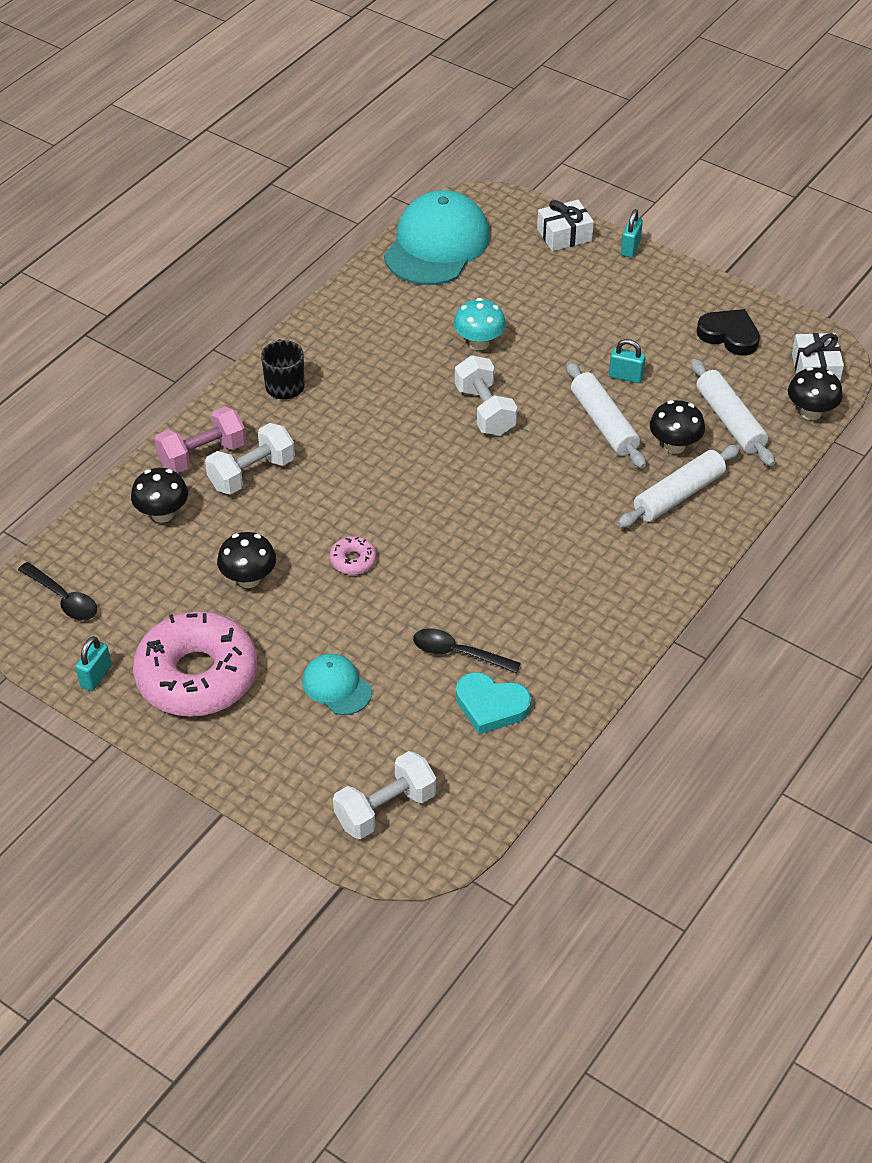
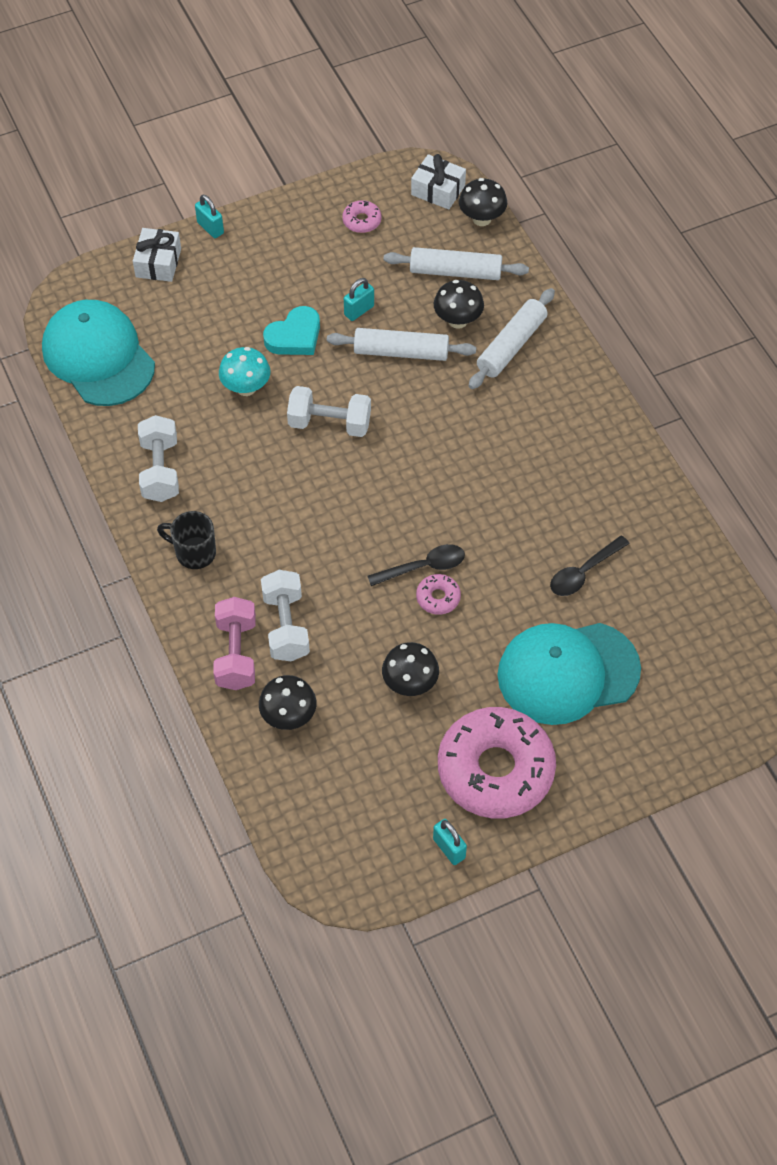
camera: 60 degrees left, 10 degrees up
(64, 599) = (341, 838): black spoon -> black spoon (423, 567)
(336, 686) = (567, 672): turquoise cap -> turquoise cap, size x2.03
(385, 809) = (710, 696): white dumbbell -> white dumbbell (160, 470)
(491, 706) = (650, 576): turquoise heart -> turquoise heart (294, 336)
(678, 495) = (511, 346): white rolling pin -> white rolling pin turned 45 degrees clockwise
(729, 335) = (362, 221): black heart -> pink donut

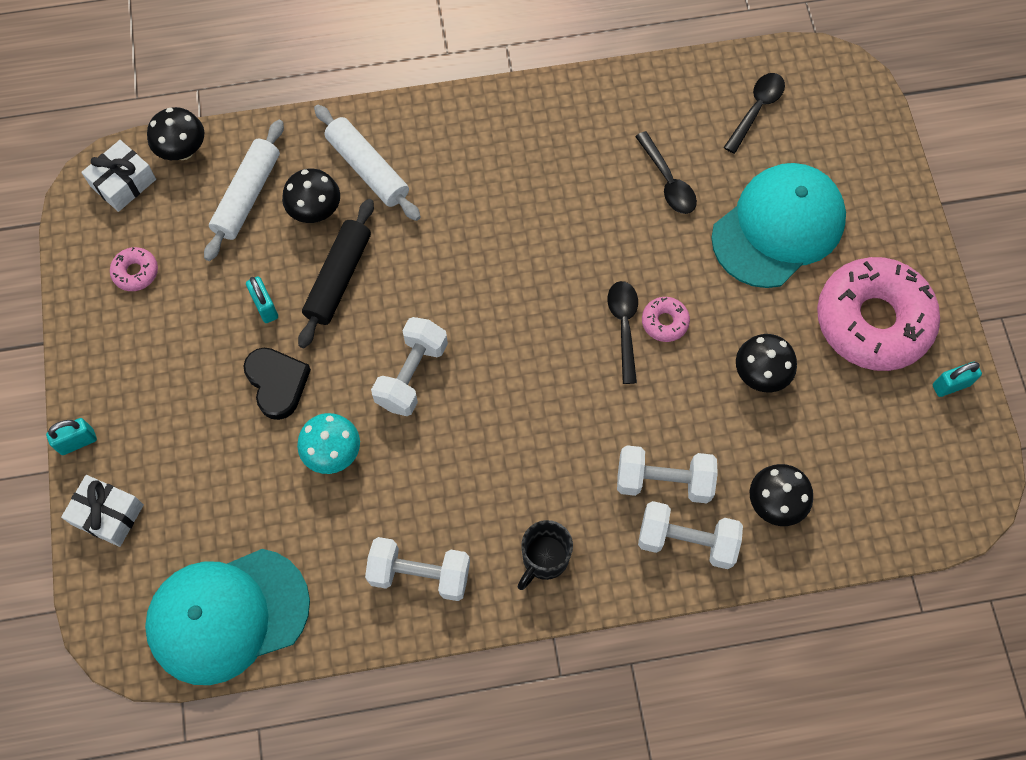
camera: 75 degrees left, 10 degrees up
(236, 654) = (686, 541): pink dumbbell -> white dumbbell
(294, 336) = (277, 383): turquoise heart -> black heart
(401, 352) = (338, 278): white rolling pin -> black rolling pin
(567, 672) = (778, 227): turquoise cap -> turquoise cap turned 135 degrees counterclockwise
(692, 631) = (756, 109): none -> black spoon

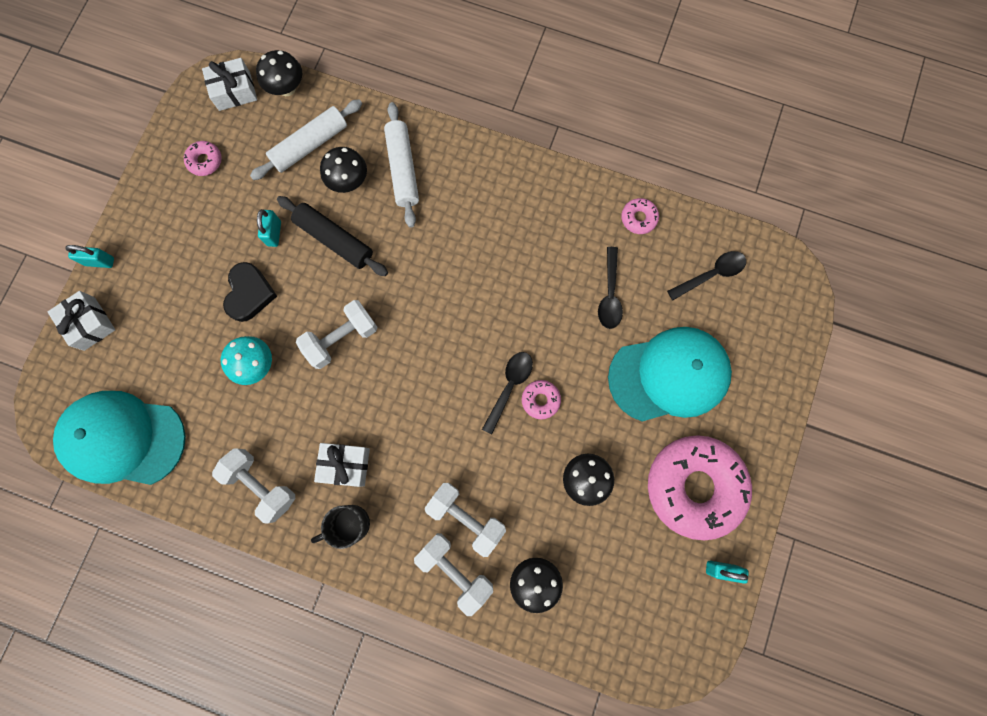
camera: 30 degrees right, 10 degrees up
(338, 278) = (335, 239): black rolling pin -> black rolling pin turned 75 degrees clockwise
(499, 501) = (345, 465): none -> white gift
(649, 92) = (638, 218): none -> pink donut

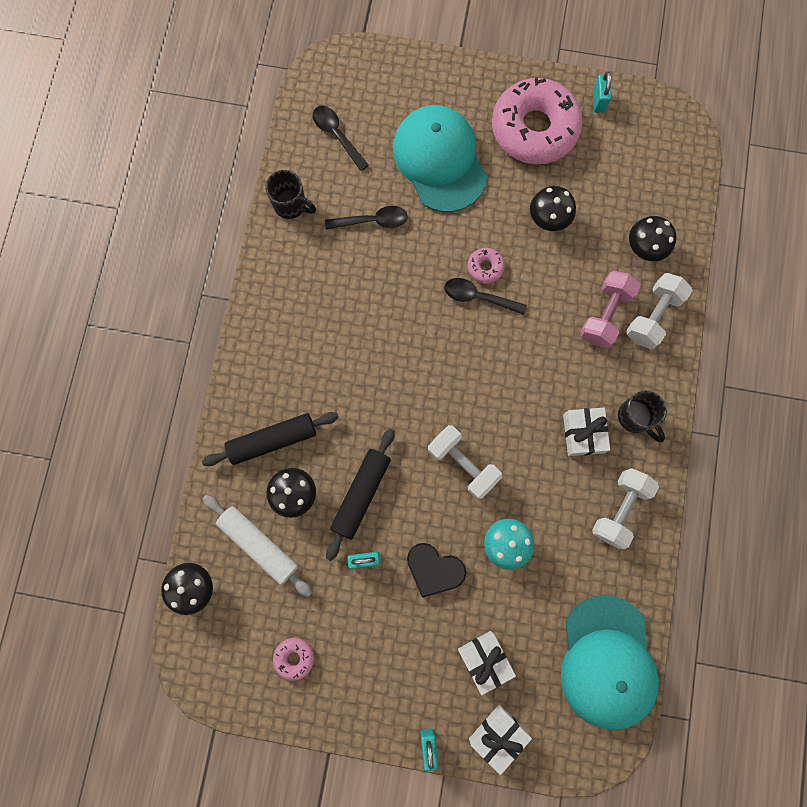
camera: 100 degrees left, 0 degrees up
(234, 91) = (205, 646): white gift -> white gift (484, 660)
(249, 293) = (434, 569): black heart -> black heart turned 150 degrees counterclockwise
(403, 169) = (272, 440): white rolling pin -> black rolling pin
(466, 517) = (605, 315): white dumbbell -> pink dumbbell
(638, 218) = (291, 205): pink donut -> black mug

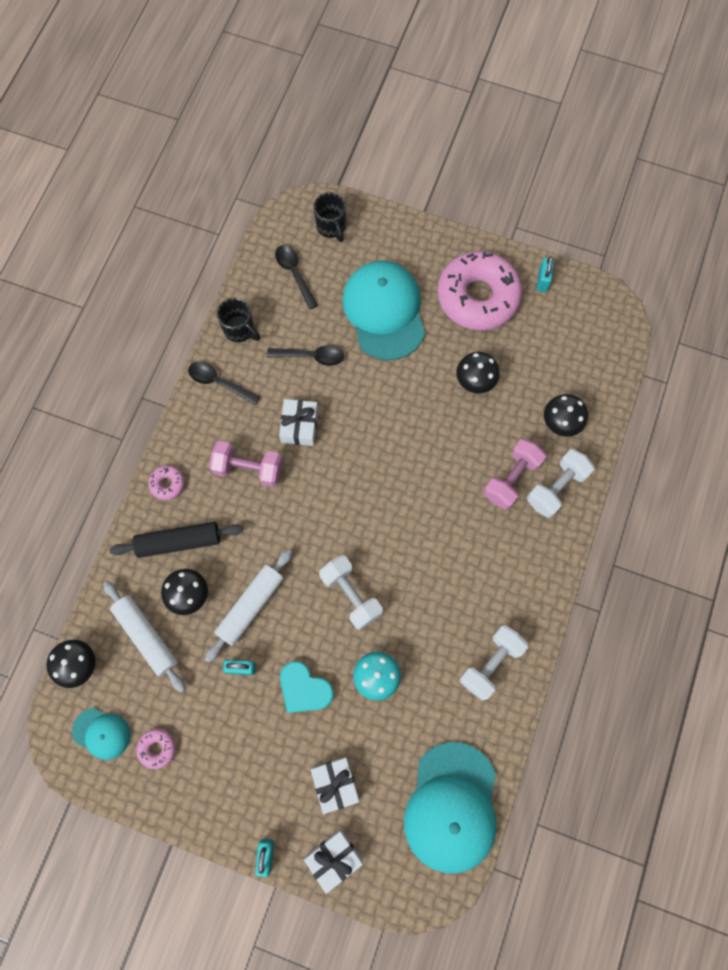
camera: 10 degrees right, 5 degrees down
(233, 653) = (102, 733): none -> turquoise cap
(330, 351) = (248, 469): none -> pink dumbbell
(361, 494) = (250, 606): black rolling pin -> white rolling pin
(434, 569) = (304, 689): black heart -> turquoise heart
(478, 297) = (396, 442): black spoon -> black spoon (219, 382)
(485, 267) = (407, 416): pink donut -> pink donut (167, 484)
(583, 433) = (470, 586): white gift -> white gift (299, 426)
(635, 417) = (522, 580): black mug -> black mug (331, 227)

